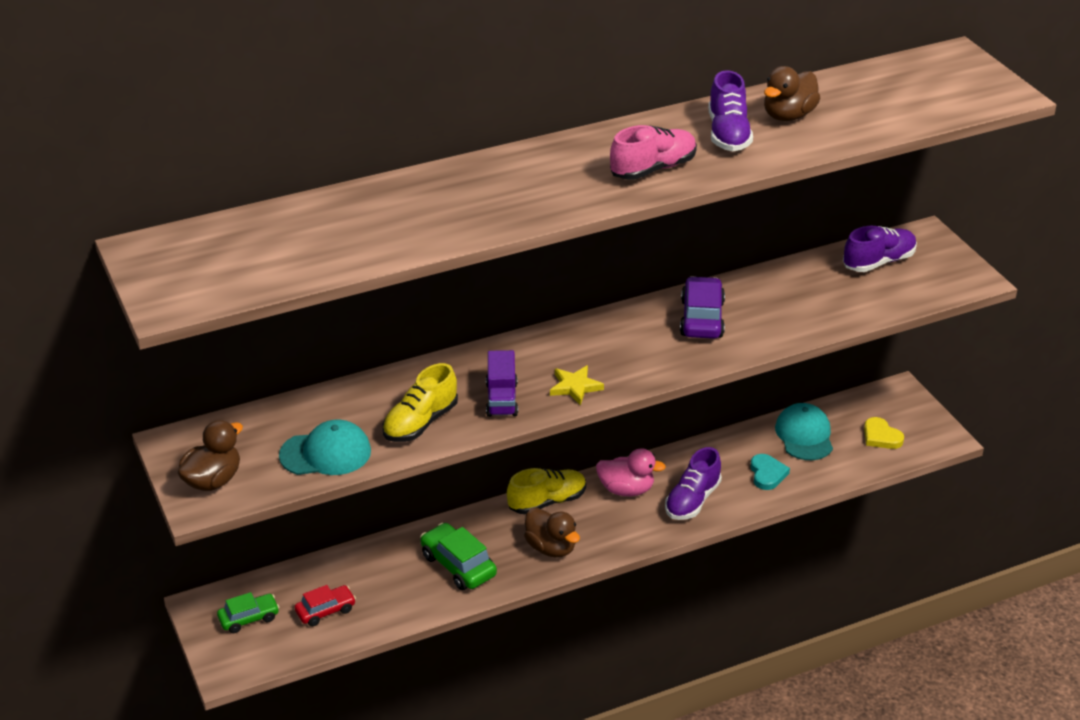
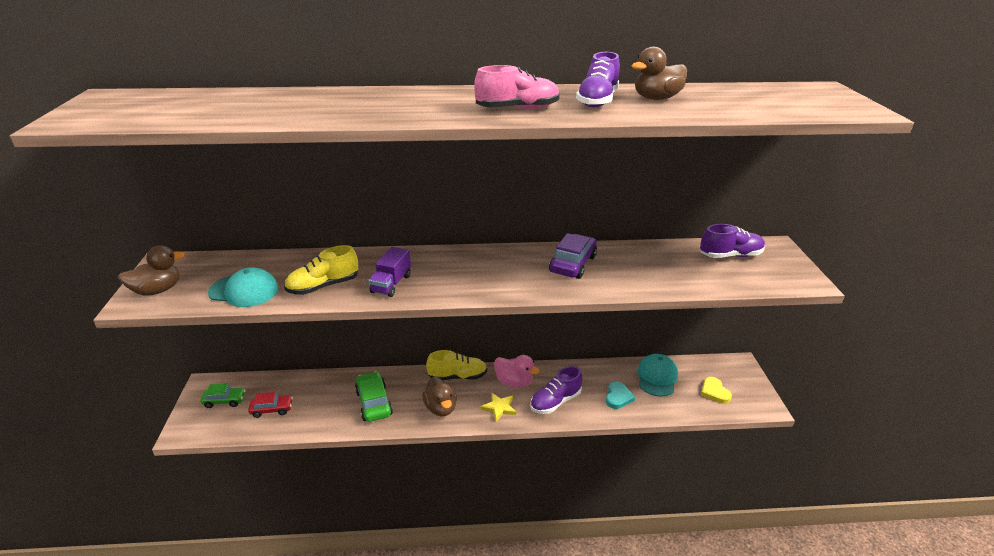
camera: 20 degrees right, 5 degrees down
(575, 387) = (449, 287): yellow star -> yellow star (499, 408)

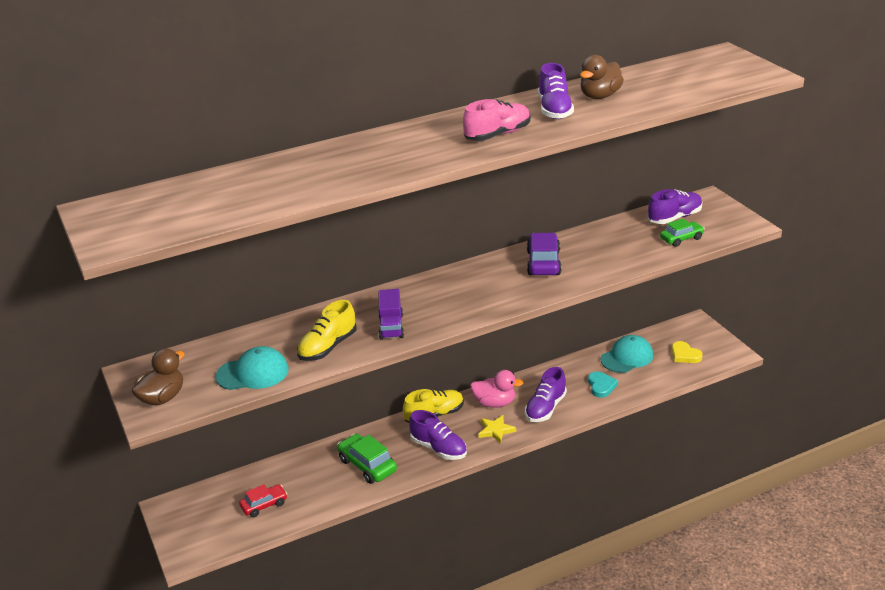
camera: 20 degrees left, 0 degrees up
(224, 401) = (204, 514): green car -> green car (681, 239)
(441, 408) = (438, 448): brown duck -> purple shoe
(657, 377) = (627, 357): turquoise cap -> turquoise cap turned 60 degrees clockwise

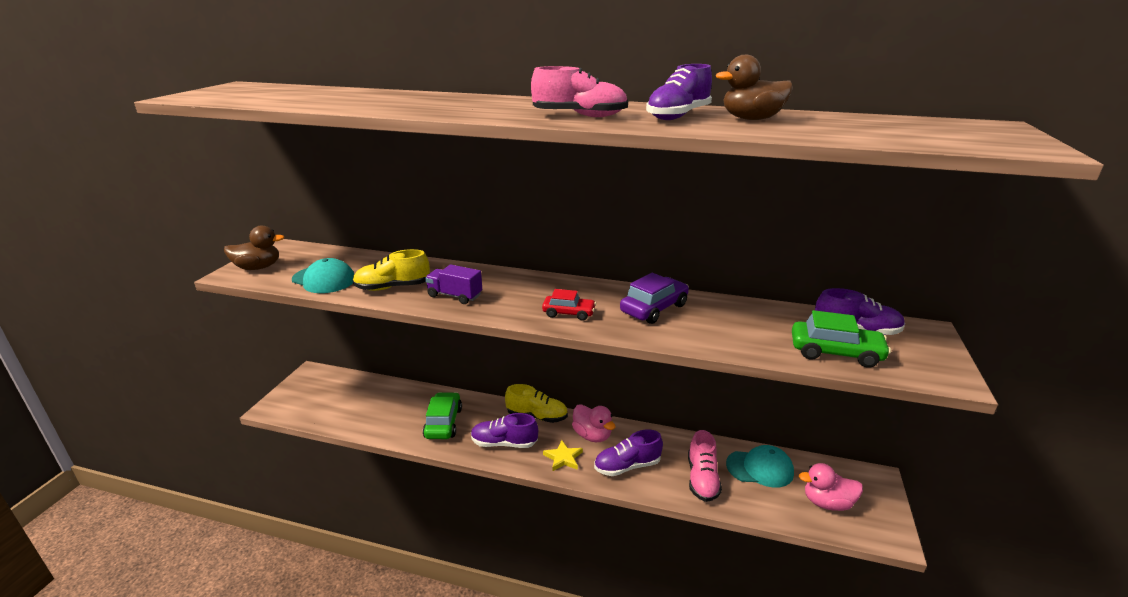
camera: 40 degrees right, 5 degrees down
(264, 505) = (352, 407): red car -> red car (569, 313)
(391, 327) = (455, 296): purple truck -> purple truck turned 75 degrees clockwise
(438, 448) = (504, 443): purple shoe -> purple shoe turned 105 degrees clockwise
(601, 386) = (702, 479): turquoise heart -> pink shoe
(681, 239) = (835, 353): green car -> green car, size x1.51
(685, 355) = (827, 503): yellow heart -> pink duck

